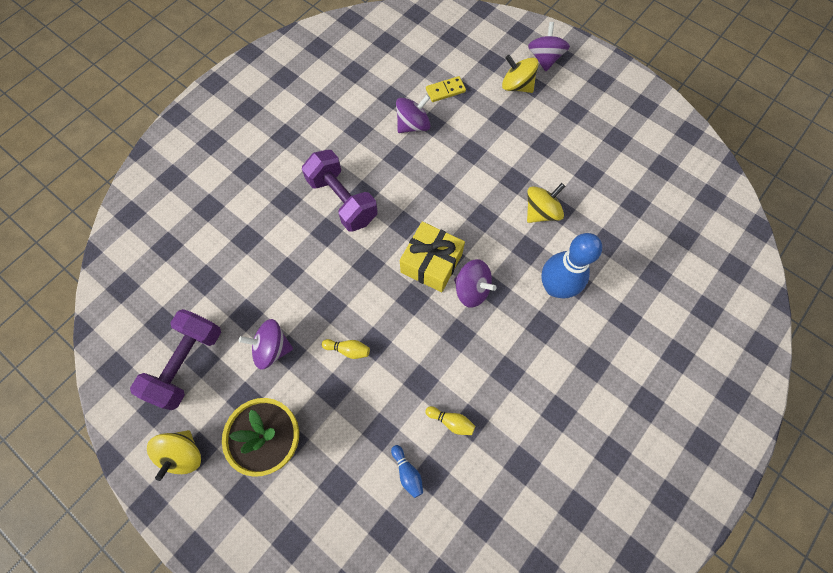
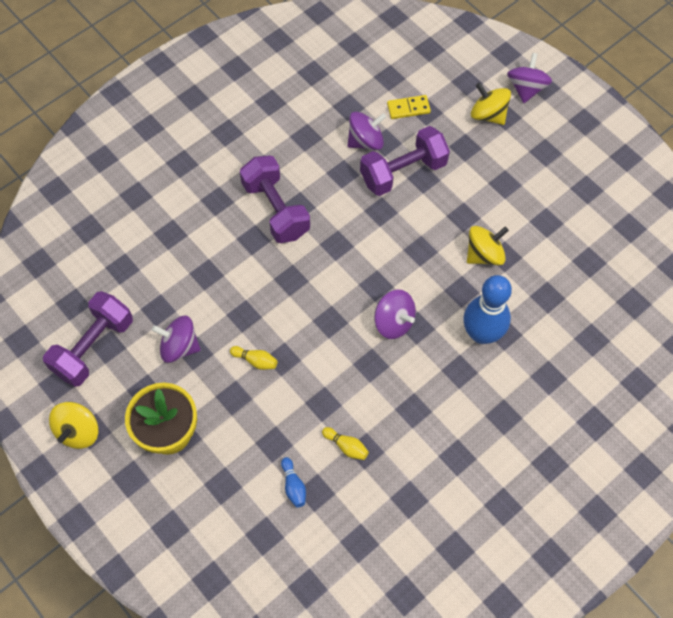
camera: 10 degrees right, 5 degrees down
(431, 263) = (357, 289): yellow gift -> none
(452, 148) = (403, 172): none -> purple dumbbell

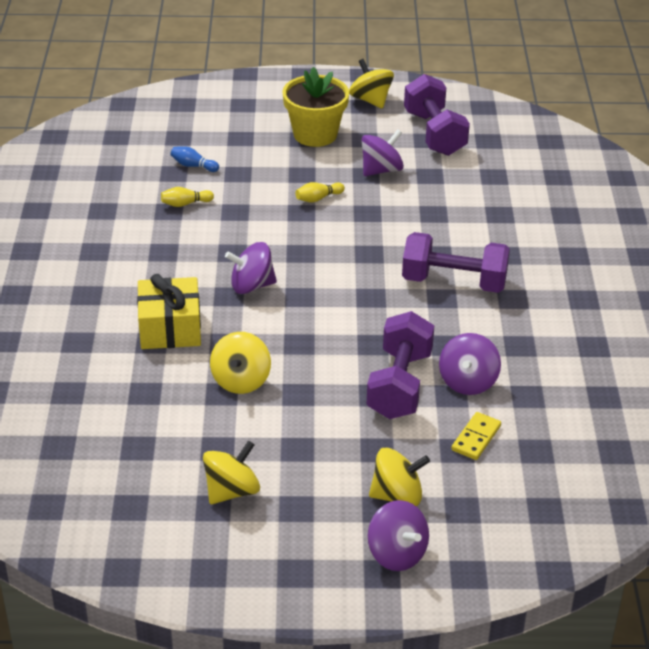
camera: 130 degrees right, 25 degrees down
(481, 334) = (170, 328): blue bowling pin -> yellow gift
(567, 189) = (231, 491): none -> yellow spinning top

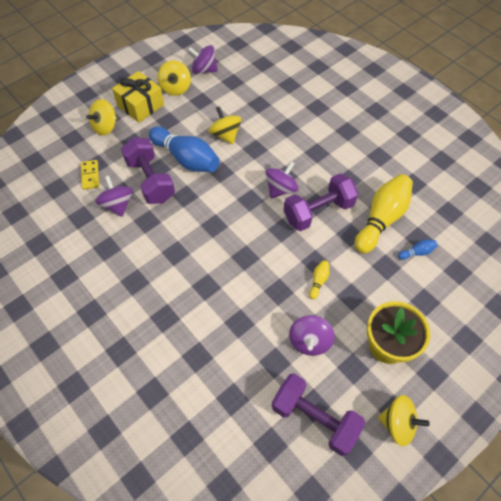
camera: 140 degrees right, 20 degrees up
(170, 328) = (288, 139): yellow gift -> yellow gift (140, 105)
(185, 204) = (381, 219): yellow bowling pin -> yellow bowling pin, size x2.38
(326, 382) = (186, 159): none -> blue bowling pin
(397, 553) = (86, 104): purple spinning top -> purple spinning top (204, 70)
(454, 282) = (178, 269): purple dumbbell -> purple dumbbell (318, 211)

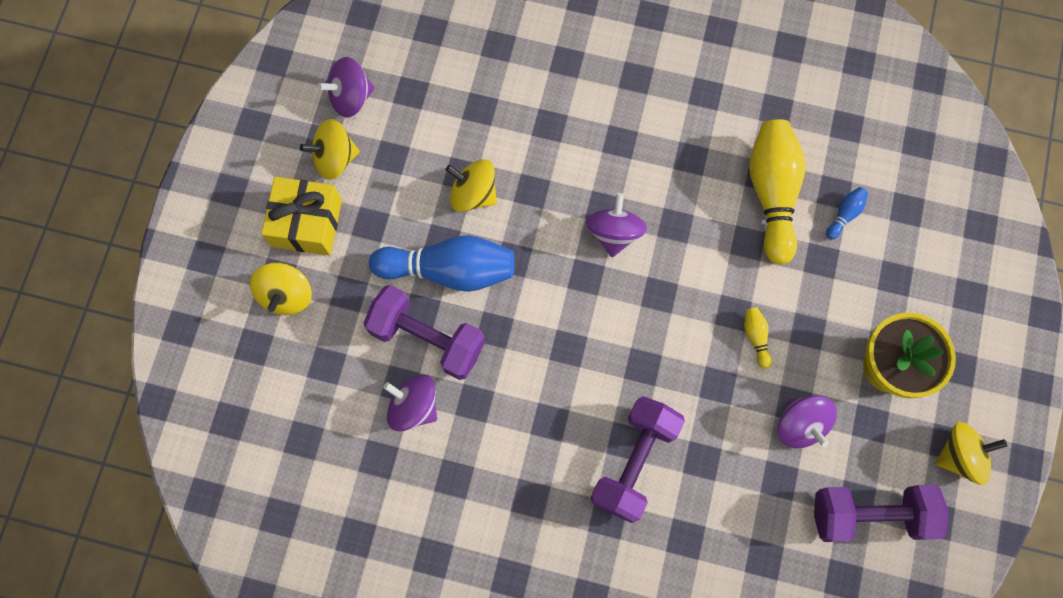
camera: 35 degrees left, 15 degrees up
(90, 175) = (335, 388): yellow domino -> none
(176, 88) = (335, 158): yellow spinning top -> yellow spinning top turned 105 degrees clockwise
(318, 211) = (686, 235): purple dumbbell -> purple dumbbell (634, 462)

